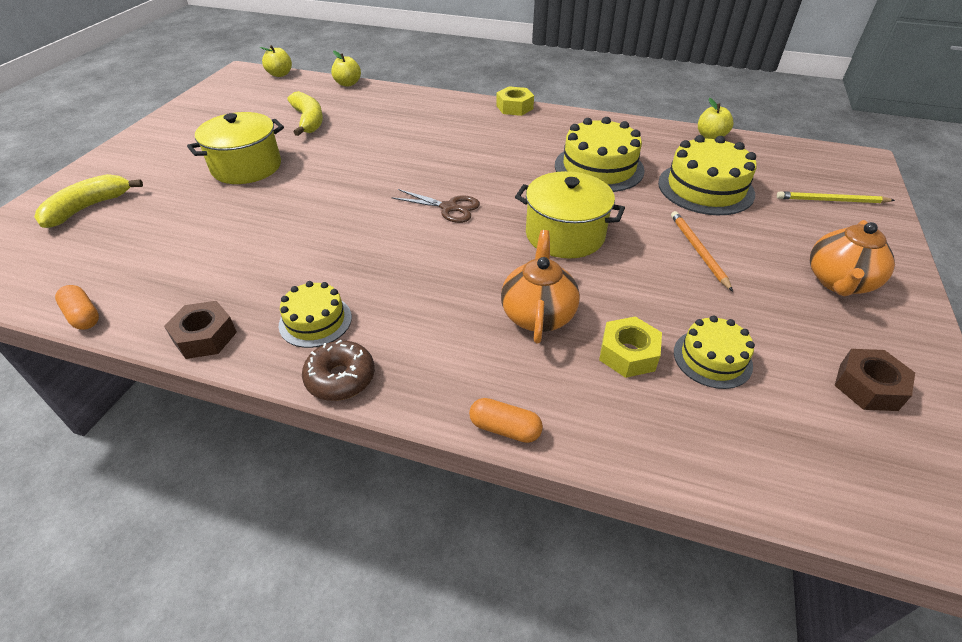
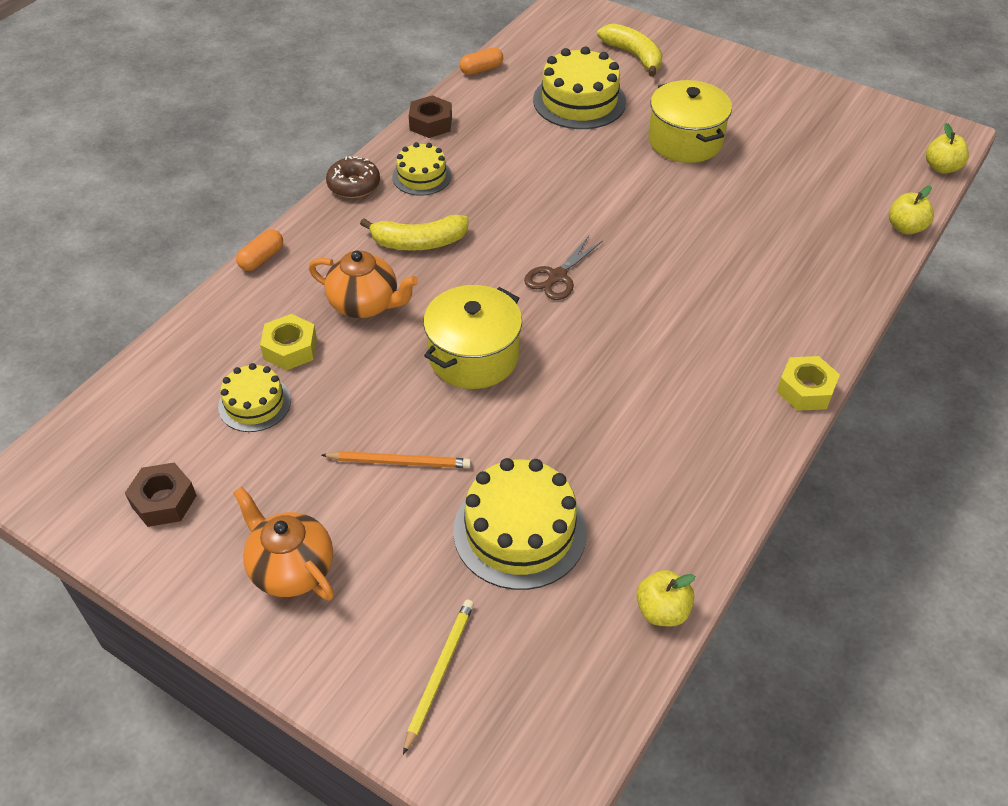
camera: 105 degrees right, 5 degrees up
(308, 121) = (790, 187): yellow banana -> yellow banana (419, 242)
(599, 168) = (604, 432): yellow cake -> yellow cake (579, 101)

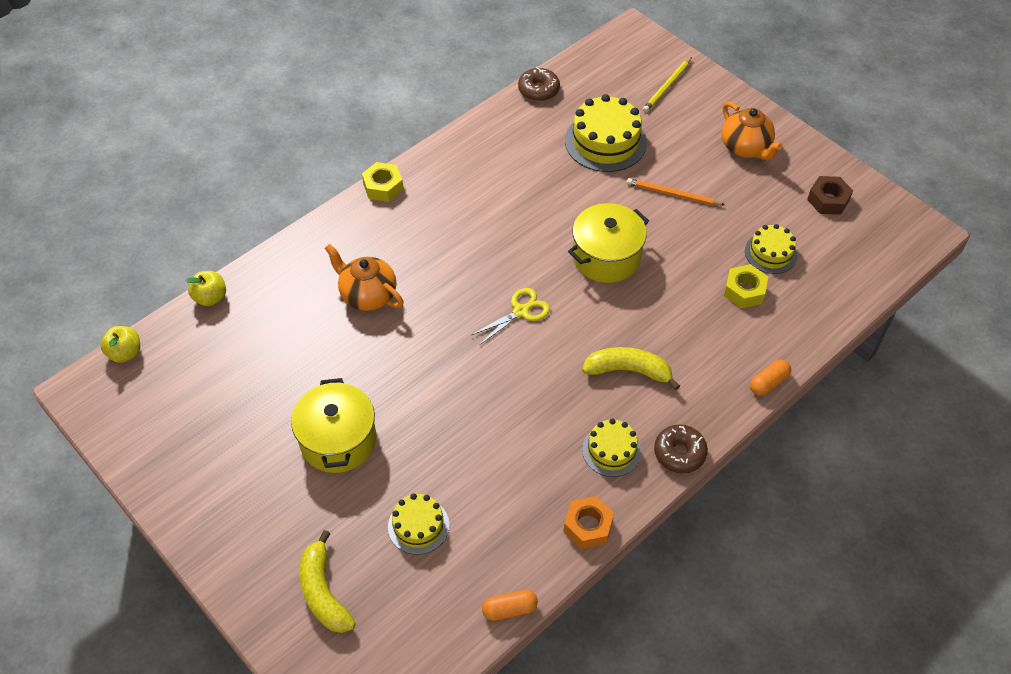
camera: 165 degrees left, 5 degrees up
(365, 304) = (682, 318): orange teapot -> orange teapot (367, 295)
(431, 123) = (588, 526): brown nut -> orange nut
(557, 277) = (521, 311): brown scissors -> yellow scissors
(579, 101) = (418, 526): yellow cake -> yellow cake, size x0.59
(662, 611) = (538, 90): yellow apple -> brown donut

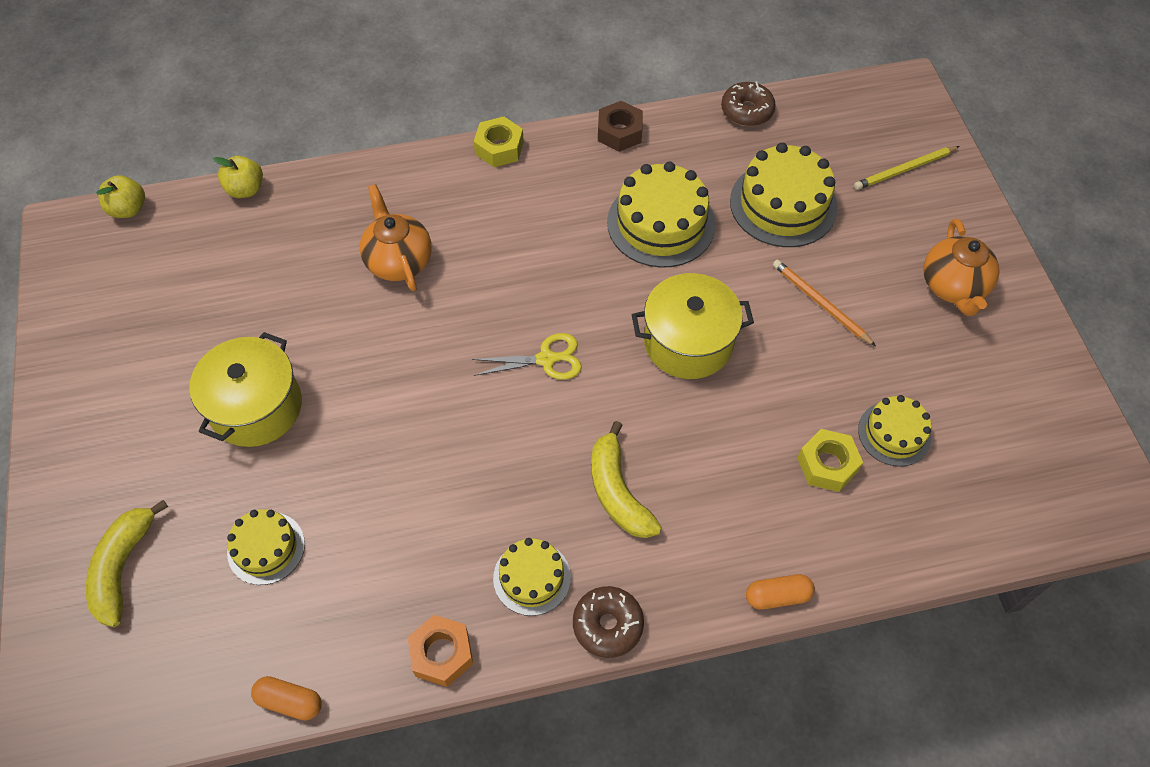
camera: 30 degrees right, 5 degrees up
(534, 189) = (661, 223): none -> yellow cake
(628, 371) = (618, 492): yellow banana -> yellow banana turned 150 degrees counterclockwise
(828, 200) = (1017, 401): brown nut -> brown nut (619, 132)

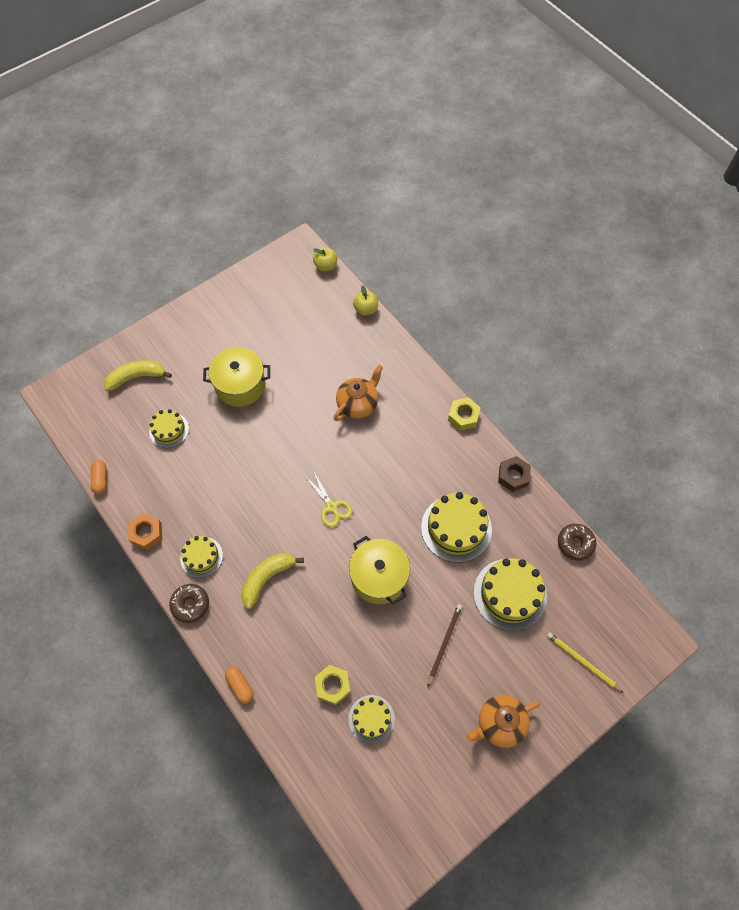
camera: 65 degrees right, 5 degrees up
(820, 303) = (444, 643): orange pencil -> brown pencil

